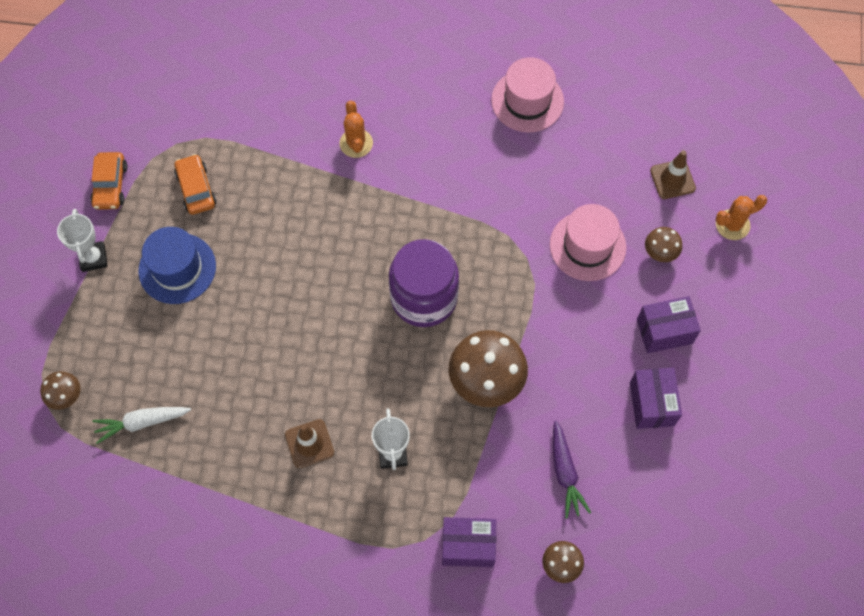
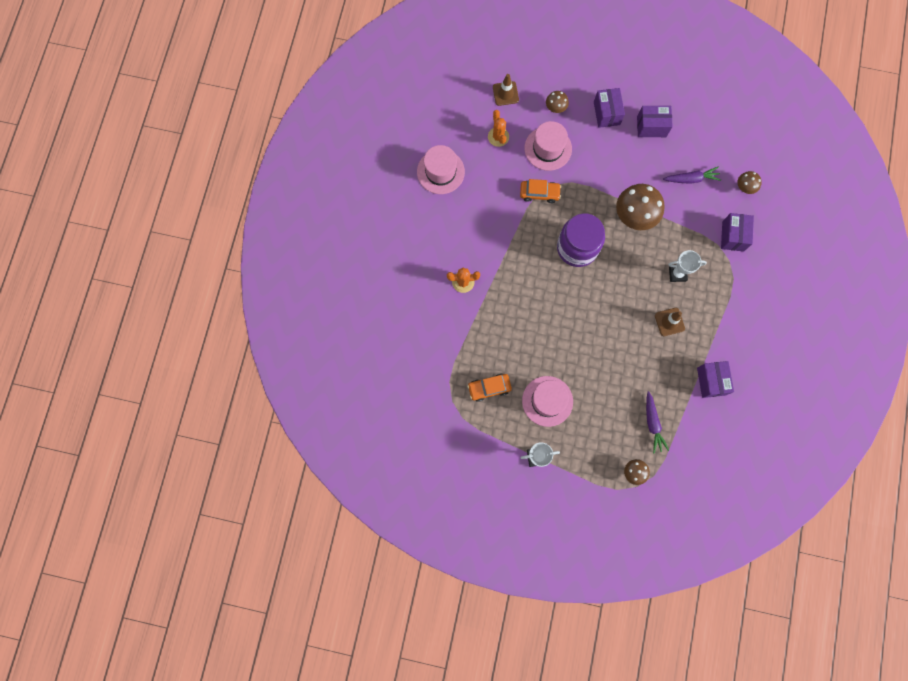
camera: 85 degrees left, 10 degrees up
(110, 185) = (482, 446): orange car -> orange car (539, 193)
(142, 422) = (652, 424): white carrot -> purple carrot
(177, 268) = (547, 401): blue hat -> pink hat
(211, 513) = (711, 381): none -> purple box
(732, 225) = (539, 65): orange cactus -> orange cactus (498, 137)

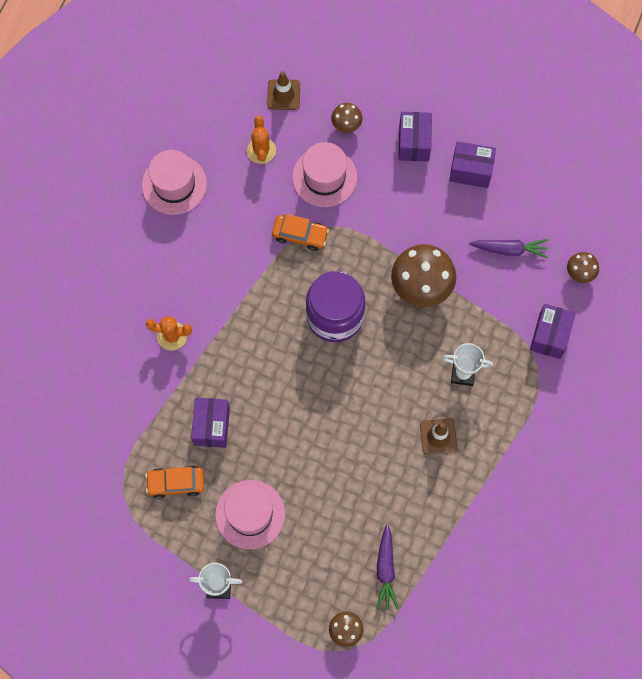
camera: 10 degrees right, 5 degrees down
(711, 381) = (477, 526): purple box -> purple box (212, 426)

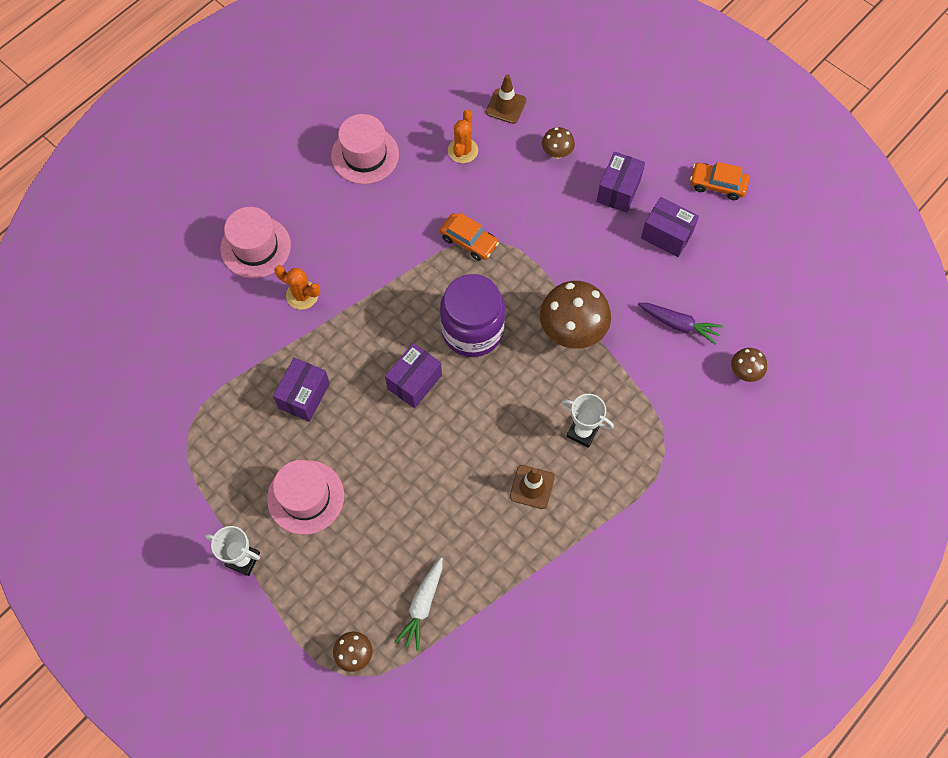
camera: 20 degrees right, 5 degrees down
(176, 483) = (244, 439): orange car -> orange car (717, 185)
(324, 177) = (515, 194): pink hat -> pink hat (255, 247)
(385, 570) = (422, 605): purple carrot -> white carrot
(550, 336) = (689, 424): purple box -> purple box (414, 382)

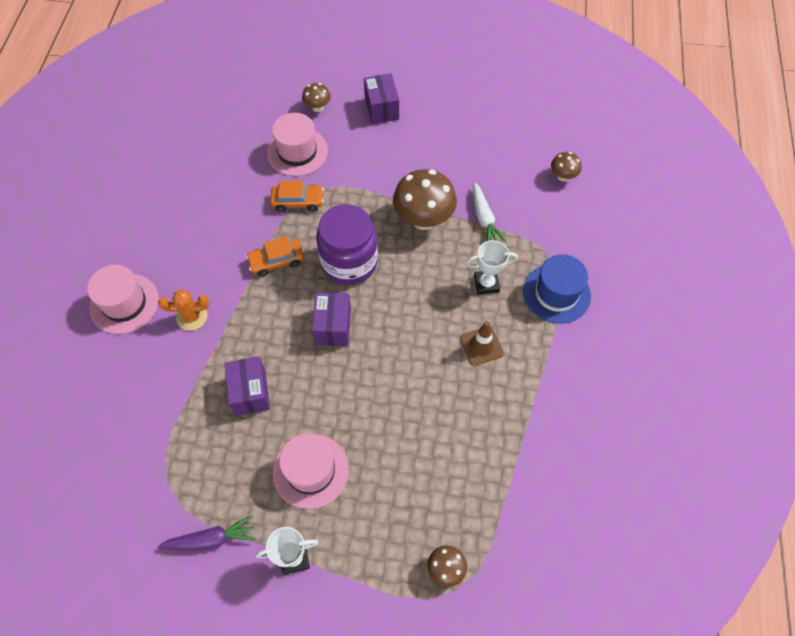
camera: 35 degrees left, 5 degrees down
(365, 155) = (168, 186): pink hat -> pink hat (297, 152)
(422, 605) = (469, 491): white carrot -> white carrot (484, 219)
(463, 150) = (245, 142): orange cactus -> none
(506, 106) = (255, 96): brown traffic cone -> none
(641, 484) = (556, 293): none -> blue hat
(666, 235) = (438, 119): purple box -> none
(678, 324) = (494, 171): purple carrot -> purple carrot (211, 539)
(717, 185) = (446, 69): orange car -> orange car (276, 261)

